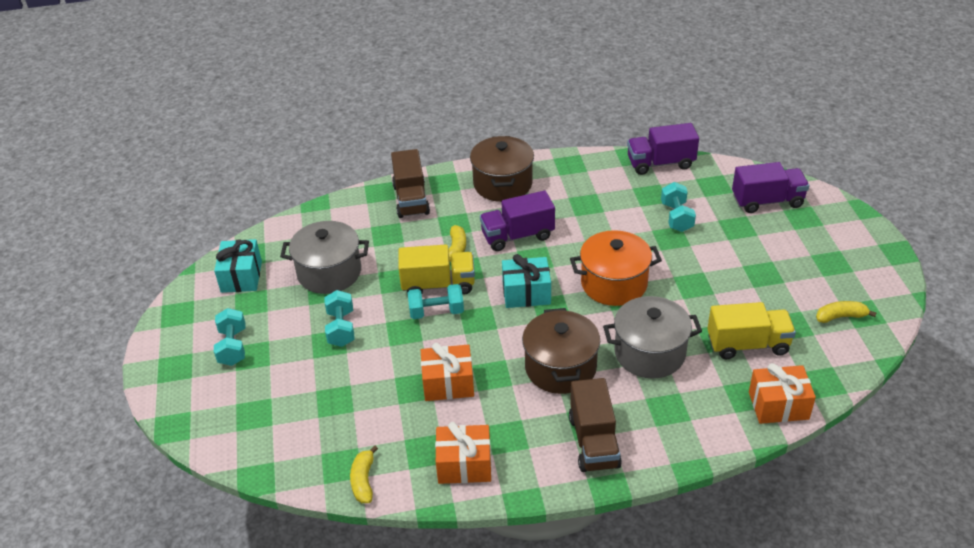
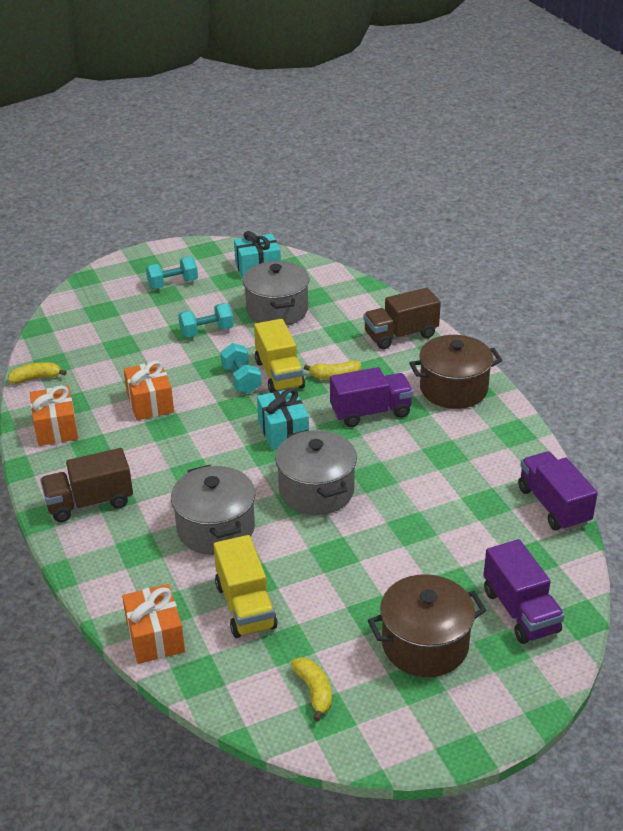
camera: 75 degrees right, 5 degrees down
(517, 236) = (370, 412): purple truck -> purple truck turned 105 degrees clockwise
(560, 368) = (183, 468): brown pot -> brown pot (425, 644)
(614, 284) = (316, 491): orange pot -> grey pot
(676, 217) = (451, 529): turquoise dumbbell -> none

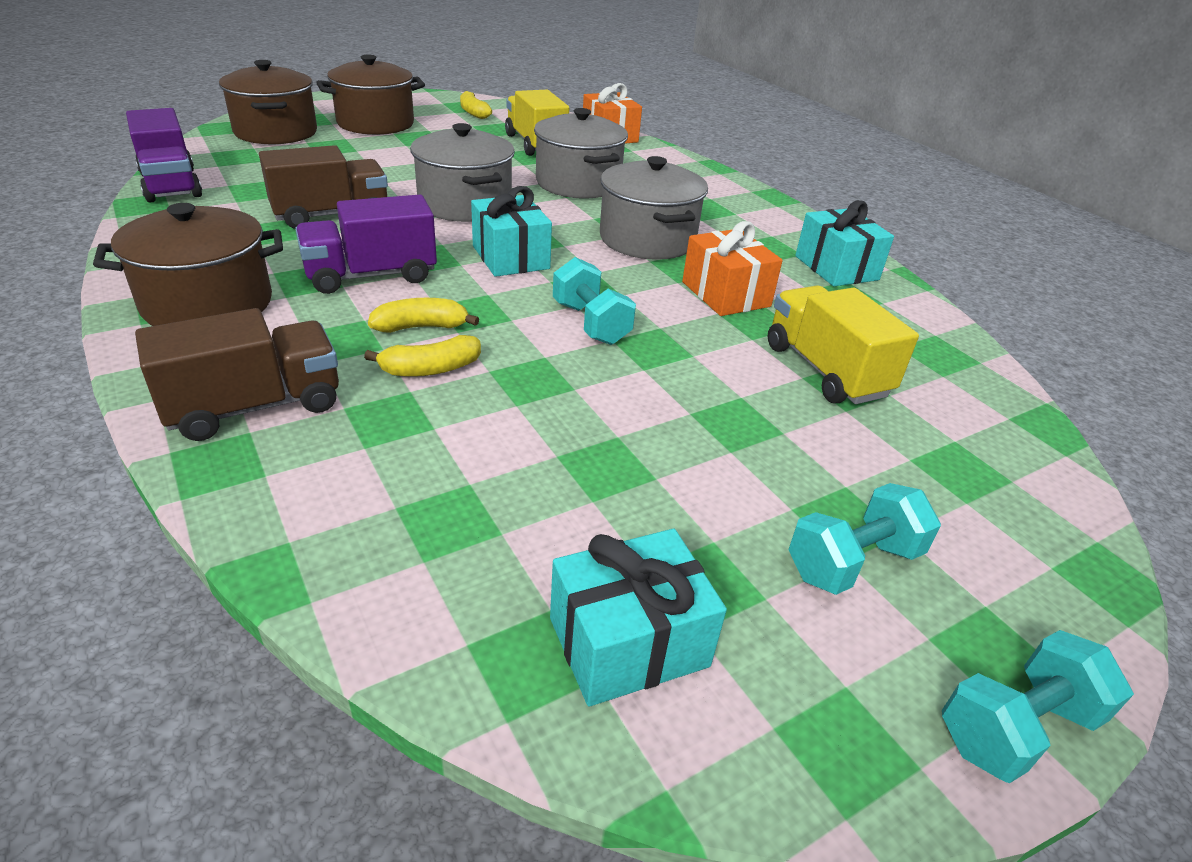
camera: 170 degrees right, 0 degrees up
(36, 378) = (938, 331): yellow banana -> yellow banana (431, 369)
(56, 428) = (836, 268): orange gift -> turquoise gift
(89, 502) = (729, 204): brown truck -> brown truck (331, 215)
(206, 332) = (692, 415): turquoise dumbbell -> turquoise dumbbell (1016, 728)
(277, 310) = (545, 472): grey pot -> grey pot (647, 240)
(279, 374) = (524, 331): yellow truck -> yellow truck (825, 370)
(520, 611) = (276, 132): purple truck -> brown pot

